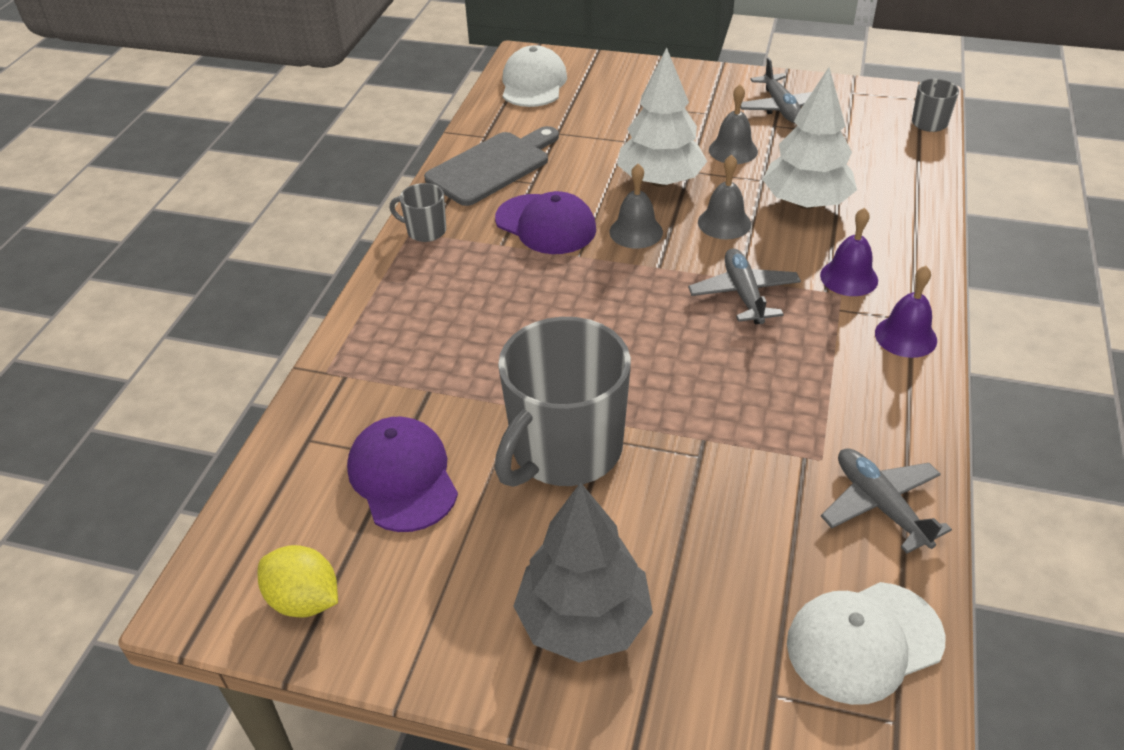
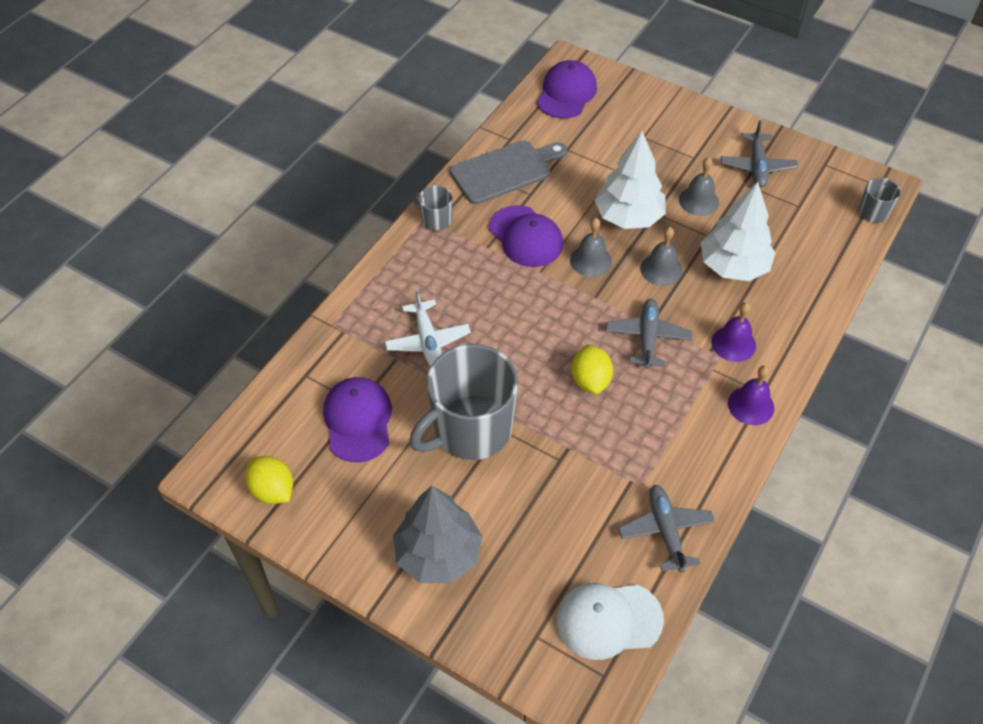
camera: 15 degrees right, 10 degrees up
(465, 360) = (427, 341): none -> white plane
(533, 83) = (566, 93): white cap -> purple cap
(696, 356) = (590, 380): none -> yellow lemon

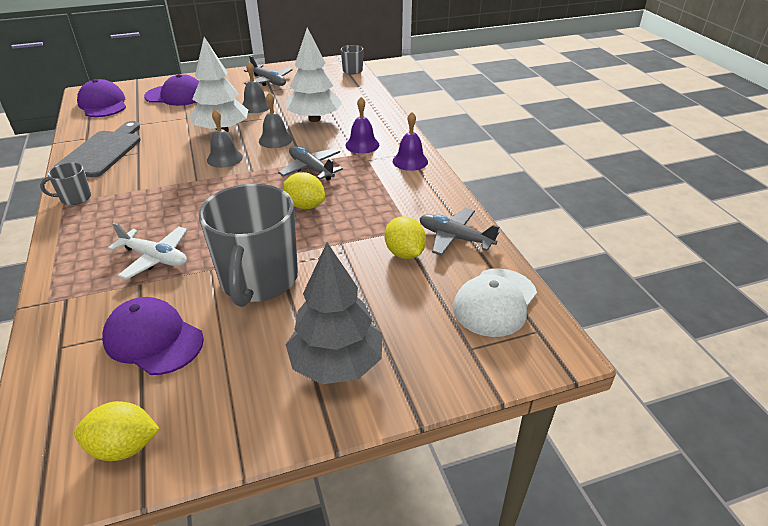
camera: 50 degrees left, 15 degrees down
(526, 237) = (162, 171): purple cap -> purple cap (176, 96)
(604, 506) = (404, 253): none -> yellow lemon

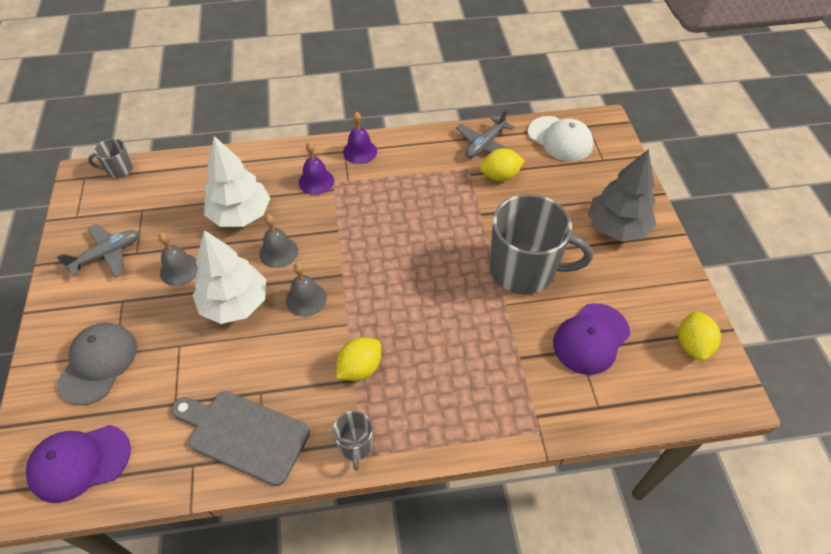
camera: 80 degrees left, 15 degrees up
(155, 258) = (484, 349): white plane -> none
(176, 96) = (98, 363): purple cap -> grey cap
(305, 205) = (419, 233): yellow lemon -> yellow lemon (360, 368)
(311, 169) = (352, 225): grey plane -> none

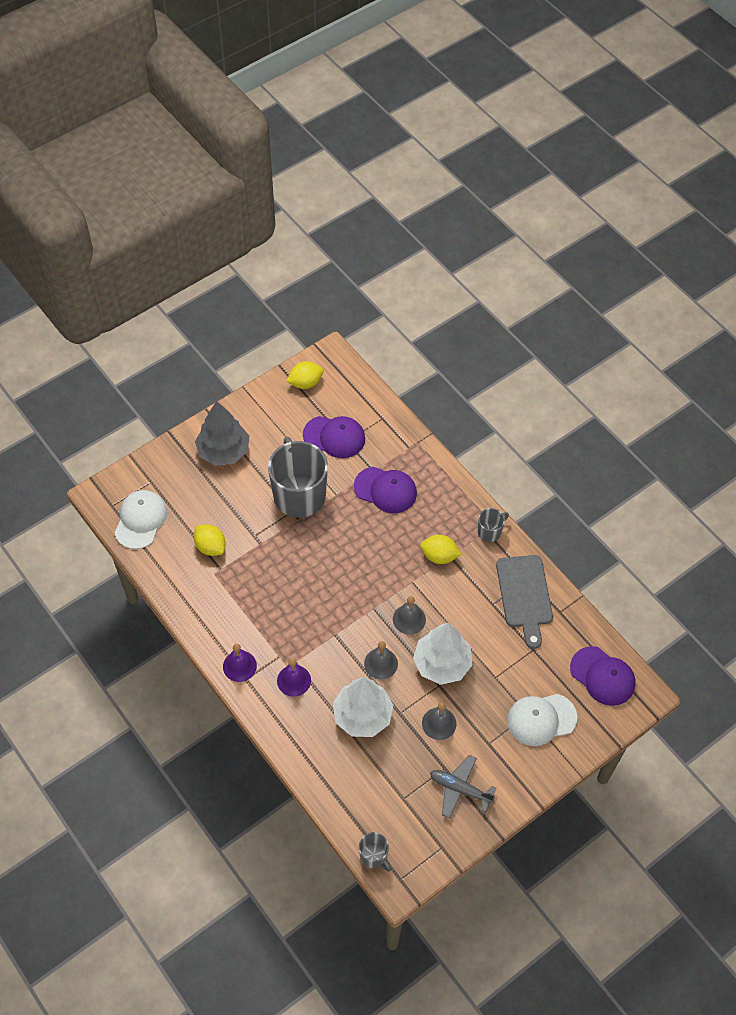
camera: 120 degrees left, 5 degrees up
(98, 363) = (541, 719): grey cap -> white cap
(484, 356) = (385, 490): none -> purple cap
(485, 144) = (178, 573): grey plane -> none

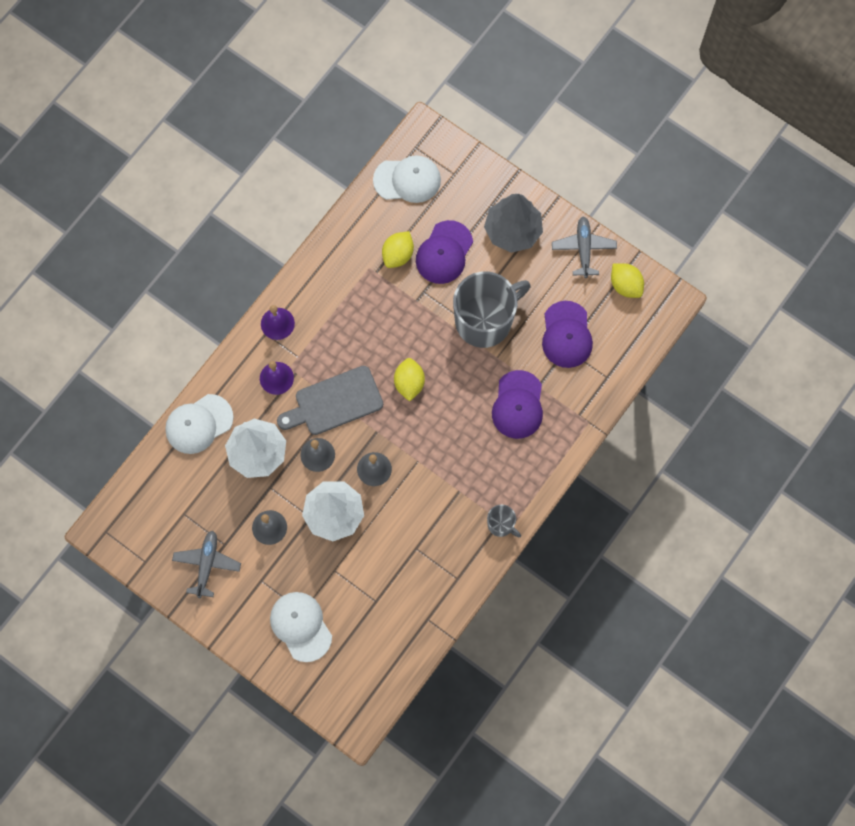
camera: 75 degrees right, 15 degrees up
(261, 403) = (583, 249): none -> grey plane
(317, 762) = (199, 424): none -> white cap
(373, 856) = (121, 501): grey mug -> none
(439, 556) = (455, 480): yellow lemon -> yellow lemon (409, 383)
(524, 595) = (435, 578): grey cutting board -> grey cutting board (334, 402)
(602, 676) = (365, 678): purple cap -> purple cap (444, 252)

